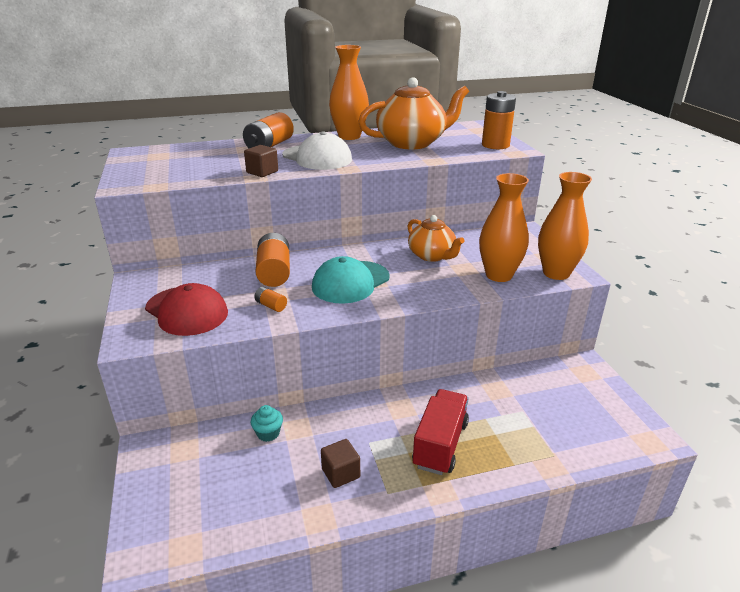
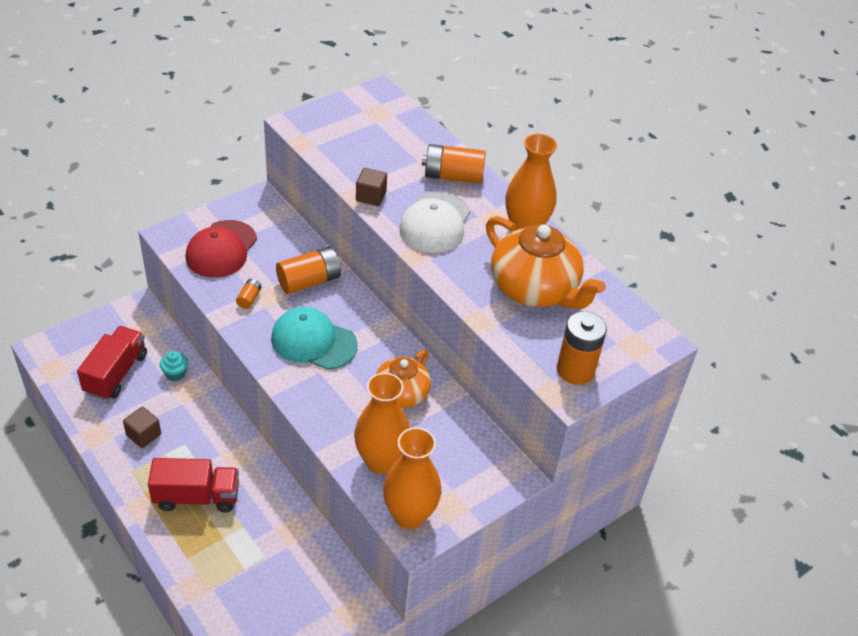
camera: 65 degrees right, 15 degrees up
(235, 484) = (116, 373): none -> red truck

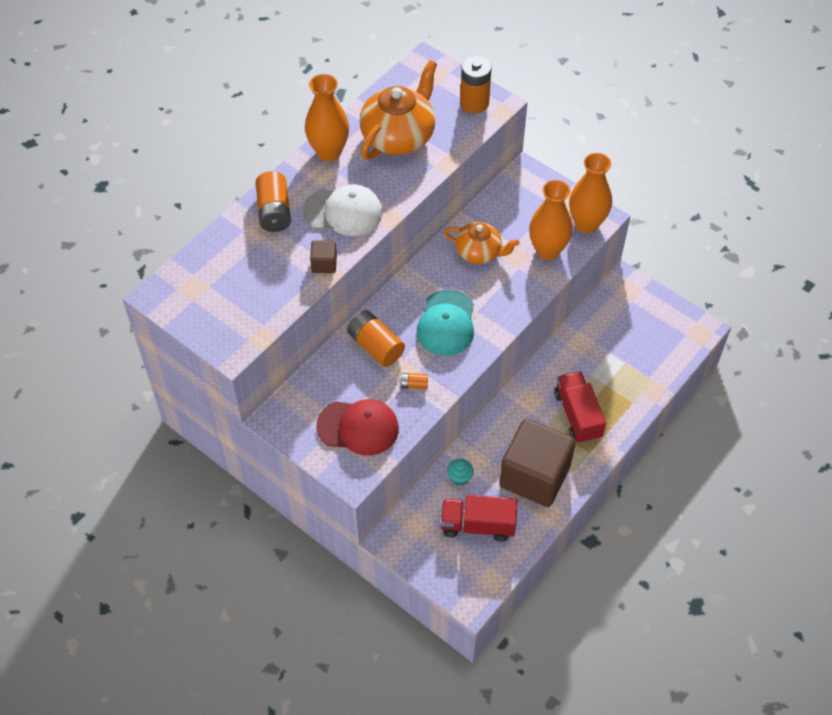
camera: 100 degrees left, 10 degrees up
(143, 435) = (534, 476): brown cube -> brown cube, size x2.43

